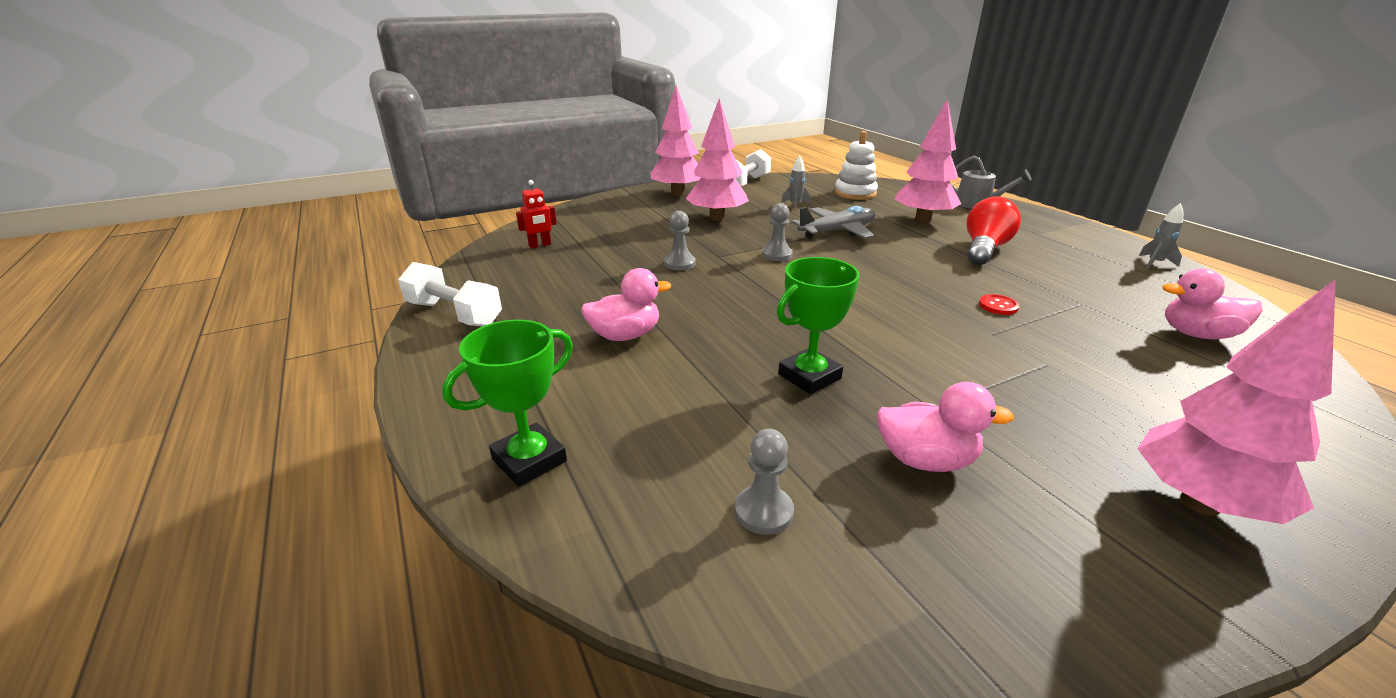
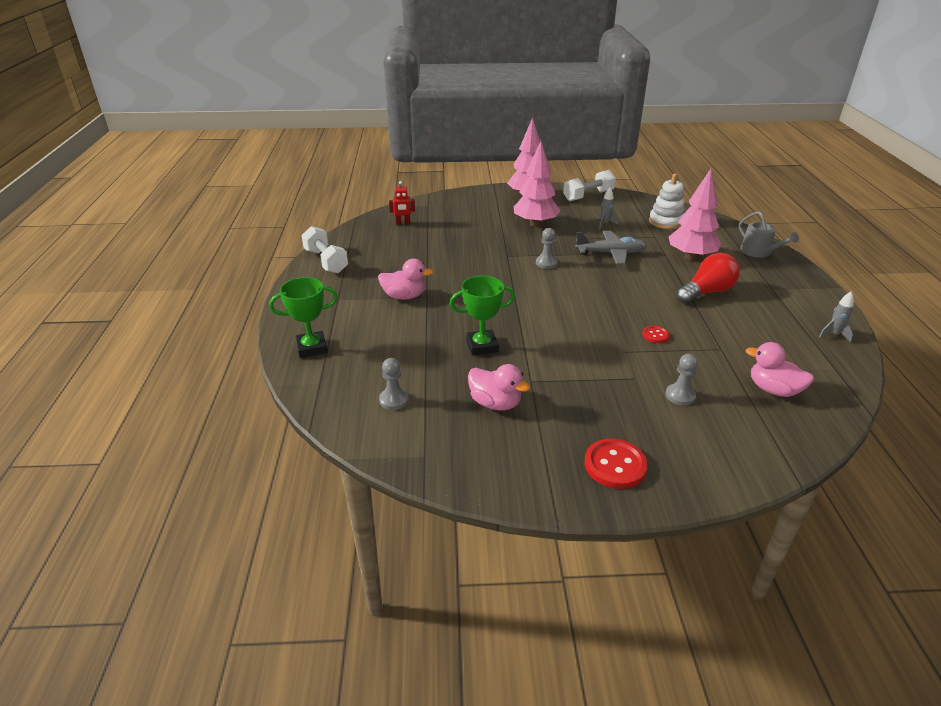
camera: 25 degrees right, 5 degrees up
(679, 264) = (476, 256): grey pawn -> grey pawn (680, 395)
(1199, 503) = (615, 465): pink tree -> red button

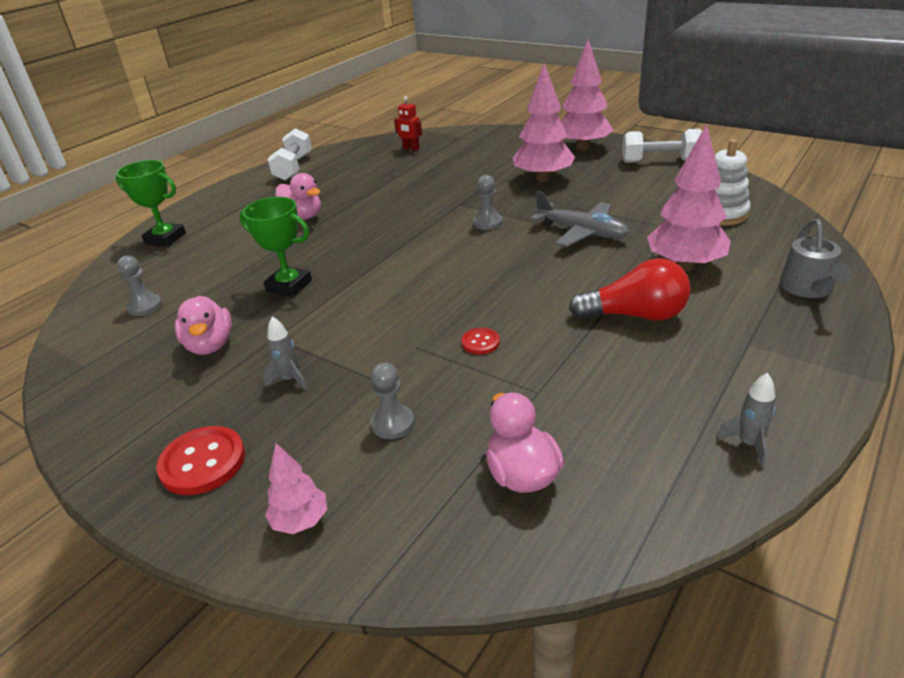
camera: 40 degrees right, 0 degrees up
(605, 224) = (629, 197): grey rocket -> grey rocket (290, 379)
(715, 462) = (301, 521): none -> pink tree

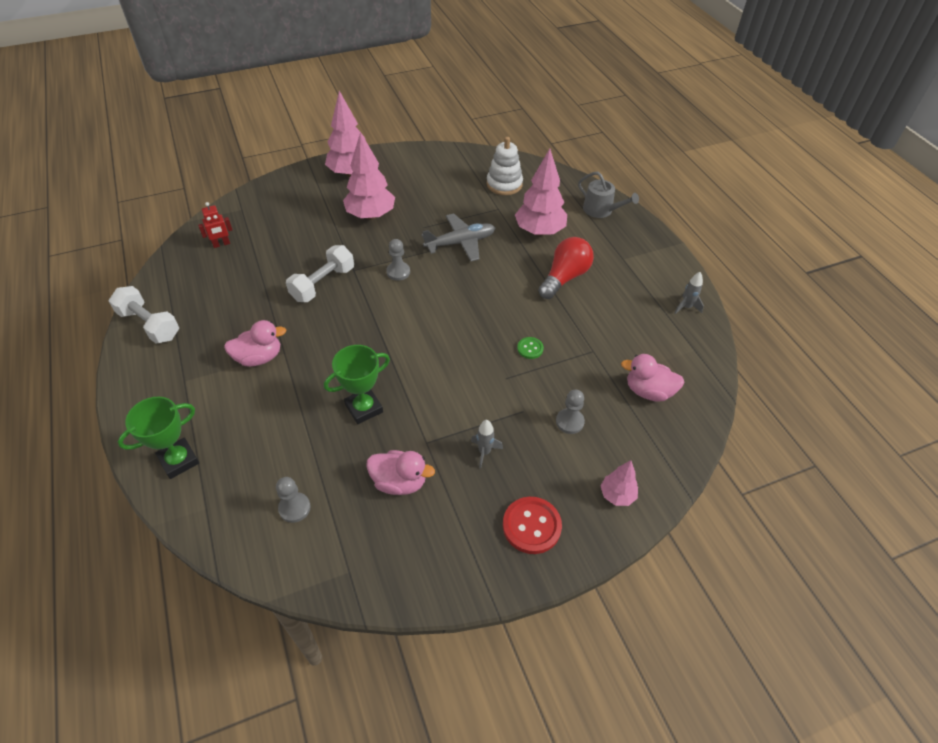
camera: 60 degrees left, 15 degrees up
(480, 342) = (530, 348): red button -> green button
(660, 161) = (416, 160): white dumbbell -> white dumbbell (323, 284)

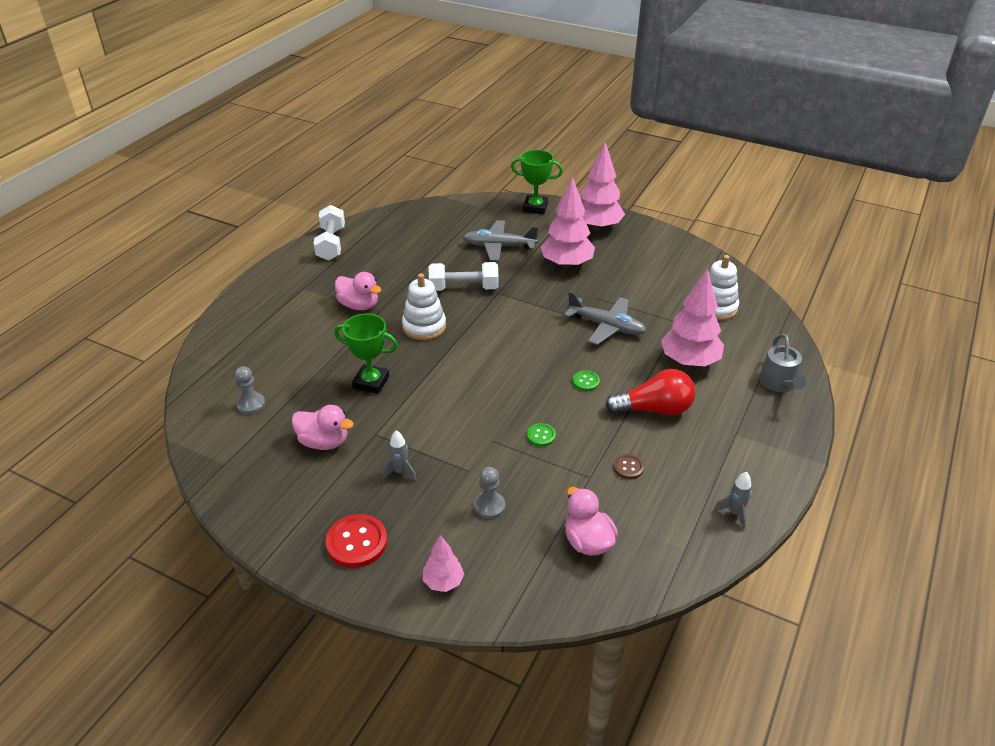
camera: 50 degrees right, 10 degrees down
(179, 460) = (238, 329): green trophy -> green trophy (535, 207)
(221, 244) = (439, 222): red robot -> none
(301, 233) = (498, 246): none -> grey plane
(338, 335) = (424, 327): none -> white stacking toy
(398, 272) = (526, 315): grey pawn -> none
(399, 482) = (324, 442): pink duck -> pink duck turned 45 degrees counterclockwise
(503, 290) = (586, 381): none -> green button
(603, 326) = (628, 467): none -> brown button

